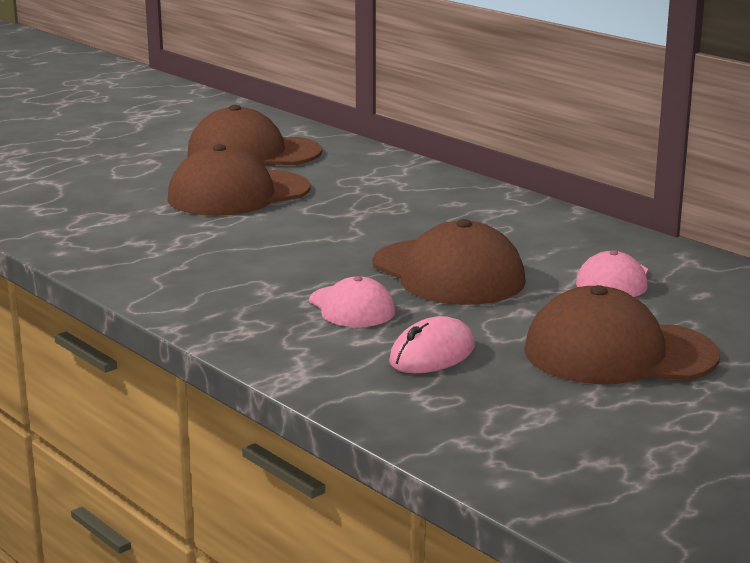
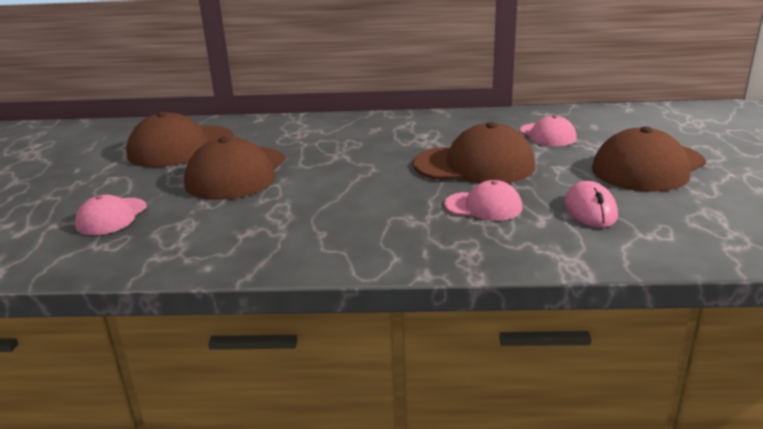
camera: 45 degrees left, 5 degrees up
(84, 190) = (111, 217): none -> pink cap

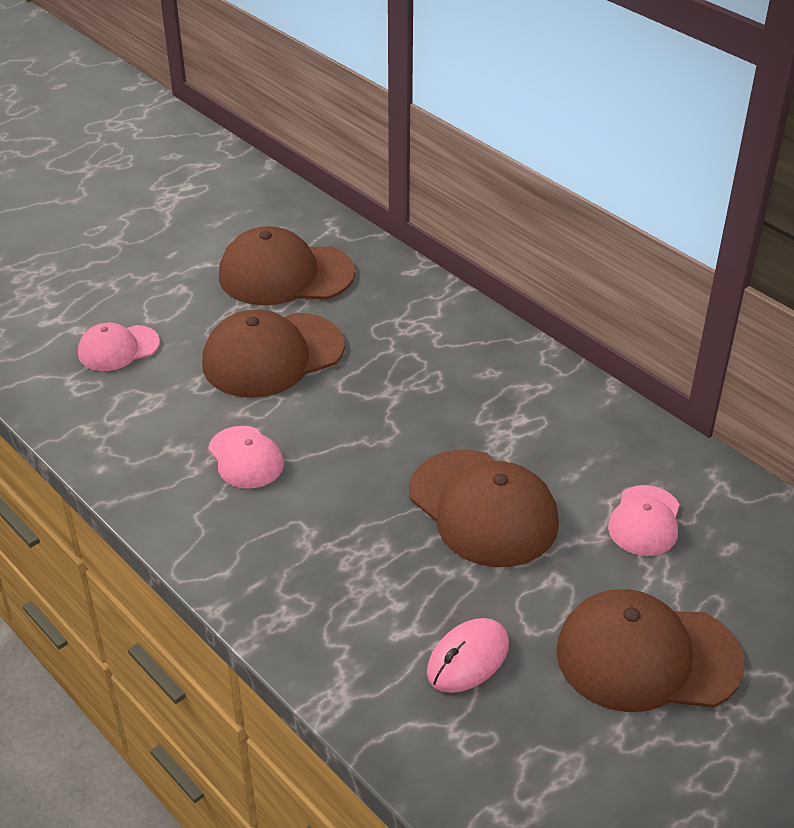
camera: 45 degrees right, 15 degrees up
(483, 206) = (389, 572): pink cap -> pink cap (246, 458)

